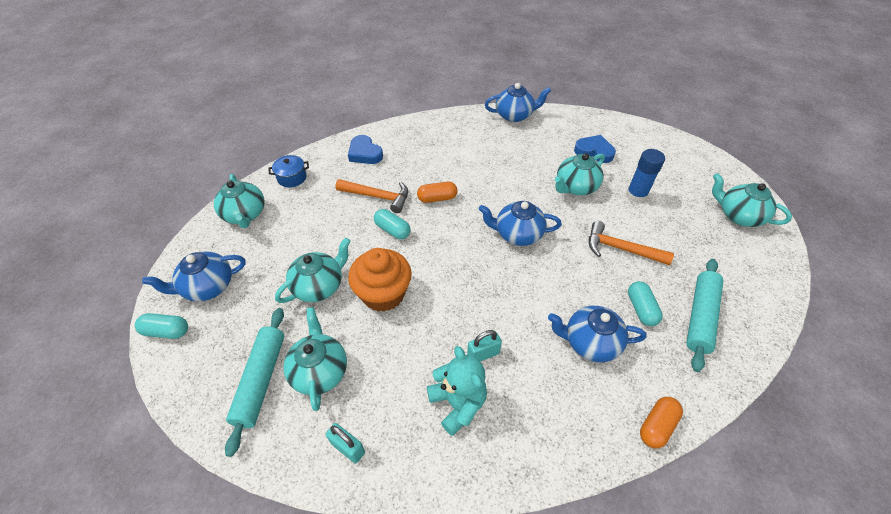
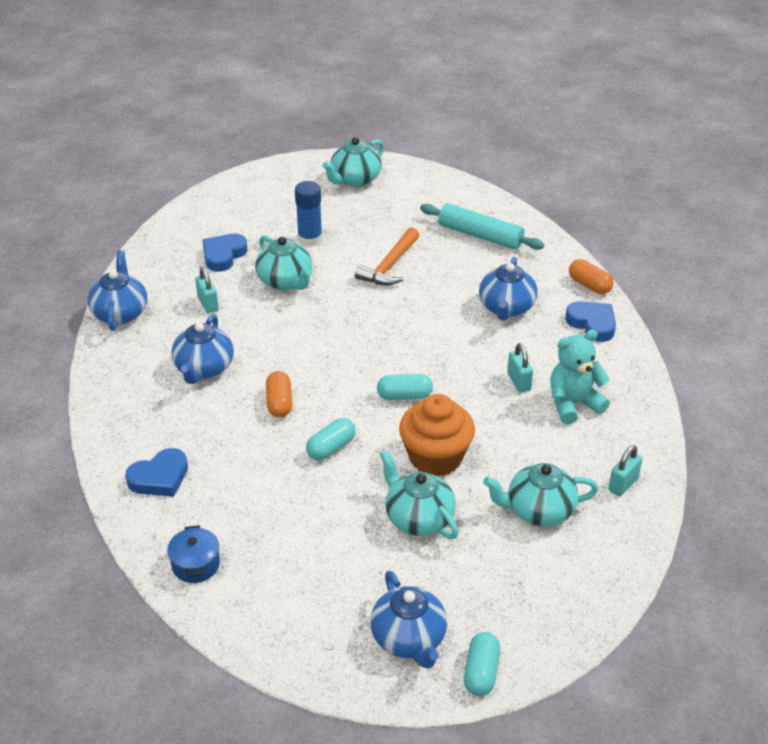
camera: 85 degrees left, 10 degrees down
(245, 214) = (270, 616): turquoise teapot -> none
(261, 380) = (551, 562): turquoise rolling pin -> none
(377, 197) = (263, 463): orange hammer -> none
(517, 234) = (356, 338): blue teapot -> blue teapot (204, 369)
(535, 151) = (208, 304): none -> turquoise padlock
(588, 427) = (592, 324): none -> blue heart
(641, 309) = (469, 269): turquoise capsule -> turquoise capsule (404, 396)

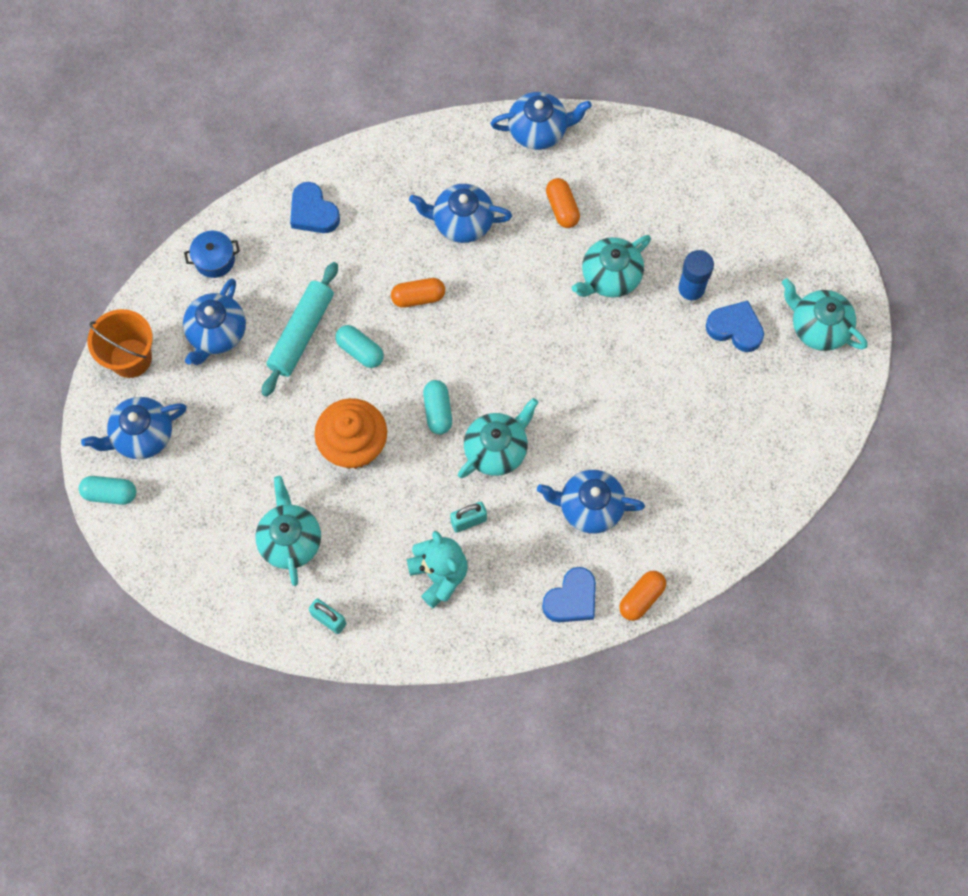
camera: 85 degrees right, 30 degrees up
(208, 304) = (562, 208): turquoise padlock -> orange capsule
(223, 255) = (648, 209): blue heart -> blue heart (735, 328)
(289, 565) = (217, 333): none -> blue teapot
(307, 649) = (131, 358): none -> orange bucket
(390, 266) = (651, 380): orange hammer -> none
(418, 518) = (276, 434): turquoise teapot -> turquoise teapot (497, 449)
(480, 235) = (722, 475): turquoise rolling pin -> turquoise rolling pin (301, 333)

